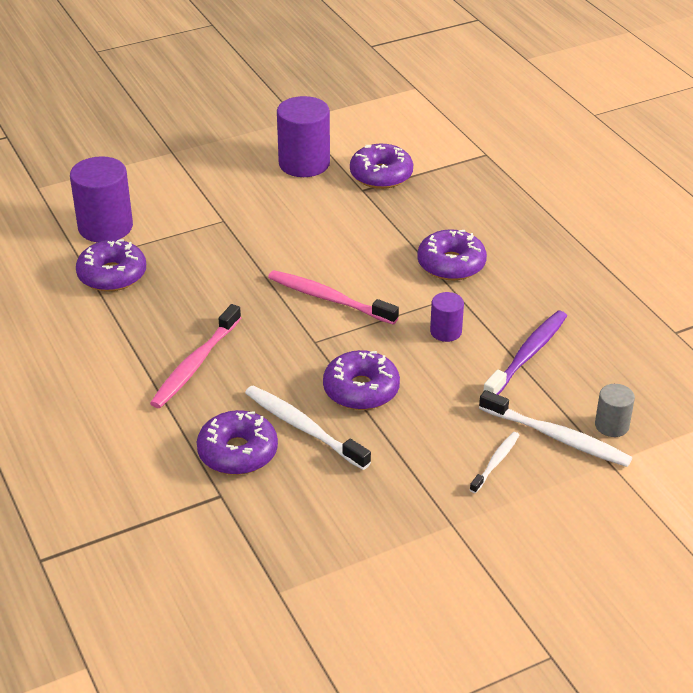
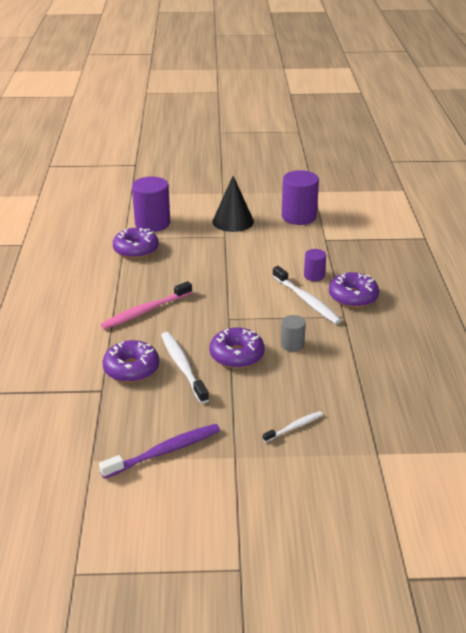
camera: 25 degrees right, 5 degrees down
(218, 194) = (233, 221): none -> black cone
(329, 299) = (256, 296): pink toothbrush -> none
(381, 175) = (344, 234): purple donut -> none
(446, 332) = (319, 336): purple cylinder -> purple cylinder (314, 275)
(527, 355) = (366, 366): purple toothbrush -> purple toothbrush (165, 451)
(557, 437) = (350, 424): white toothbrush -> white toothbrush (306, 300)
(611, 425) = (396, 429): grey cylinder -> grey cylinder (292, 344)

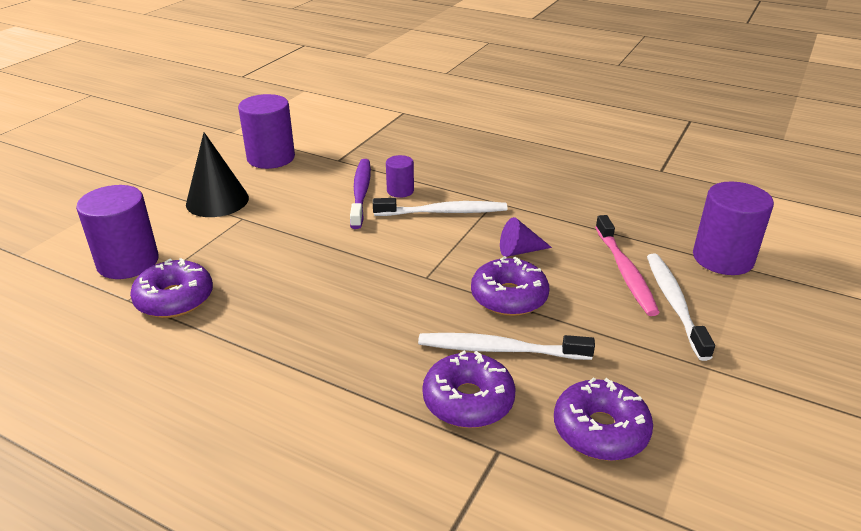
camera: 60 degrees left, 0 degrees up
(145, 311) = (340, 341): pink toothbrush -> pink toothbrush (625, 272)
(165, 451) = (675, 428): purple toothbrush -> purple toothbrush (361, 193)
(292, 344) = (519, 251): grey cylinder -> purple cone
(294, 427) = (674, 303): white toothbrush -> white toothbrush, size x1.76
(353, 297) = (465, 184): purple donut -> purple donut (600, 430)
(379, 441) = (722, 258): none -> purple cylinder

